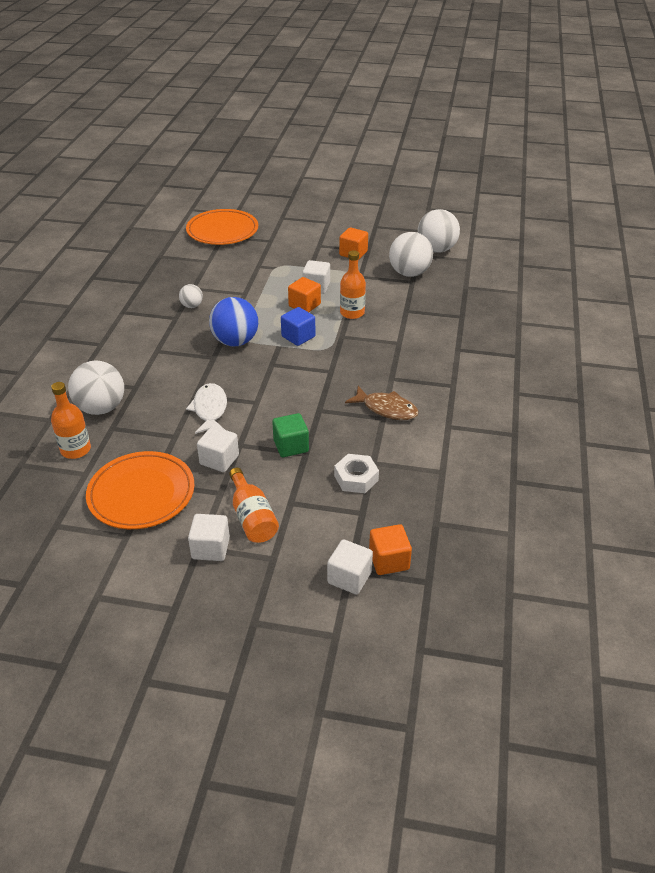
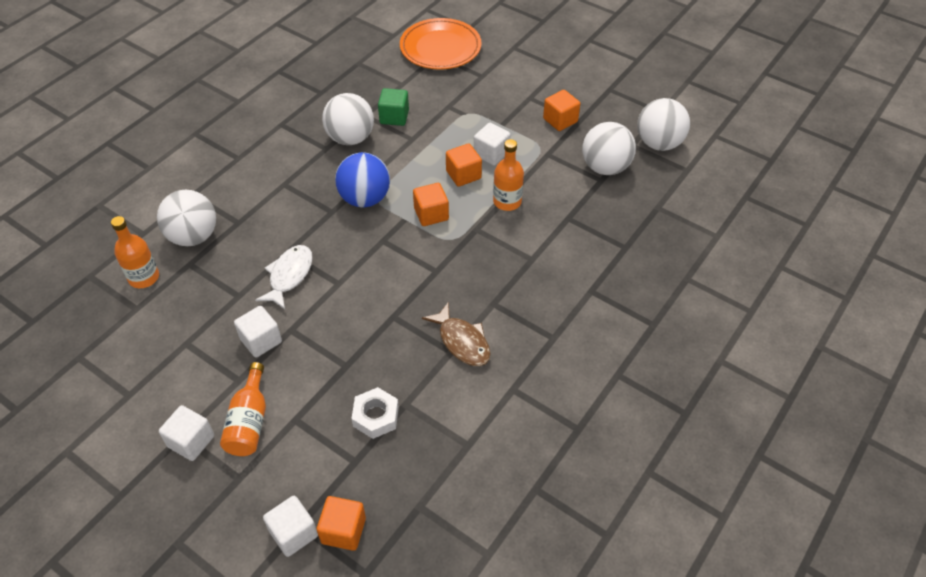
camera: 25 degrees right, 10 degrees up
(141, 494) = (169, 352): orange plate -> none
(192, 306) = (350, 138): white ball -> white ball, size x1.94
(291, 446) = (337, 351): green cube -> green cube (394, 117)
(298, 337) = (431, 214): blue cube -> orange cube

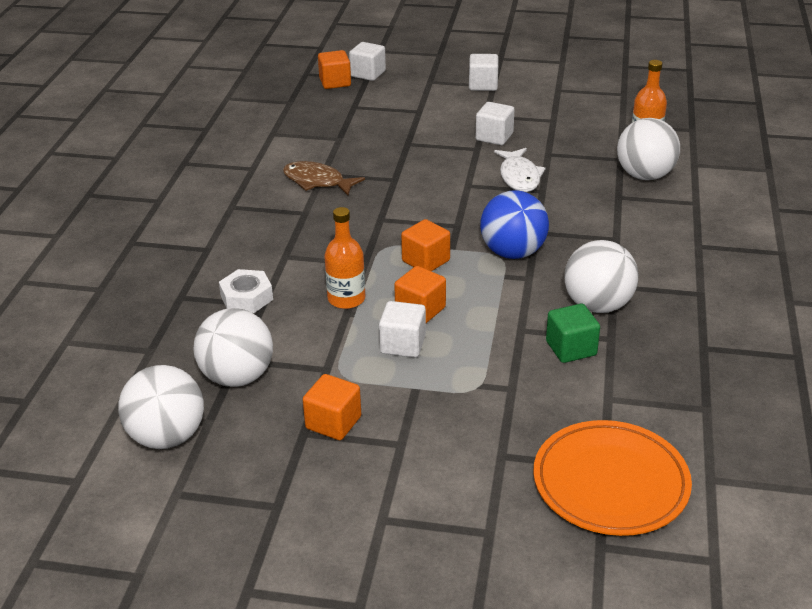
camera: 155 degrees right, 15 degrees down
(249, 422) = (452, 102): orange bottle -> none
(376, 416) = (357, 127): white nut -> white nut (246, 297)

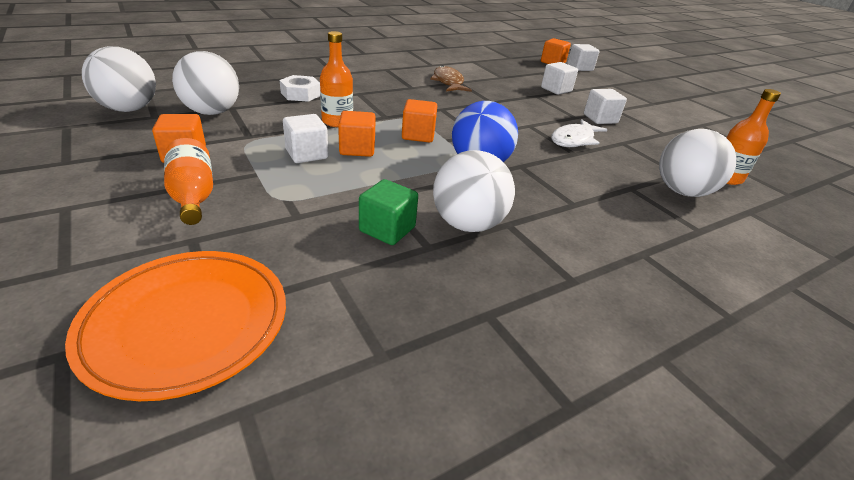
camera: 45 degrees right, 0 degrees up
(425, 437) = (193, 196): none -> orange bottle
(483, 85) = (646, 100): white cube -> white cube (556, 89)

